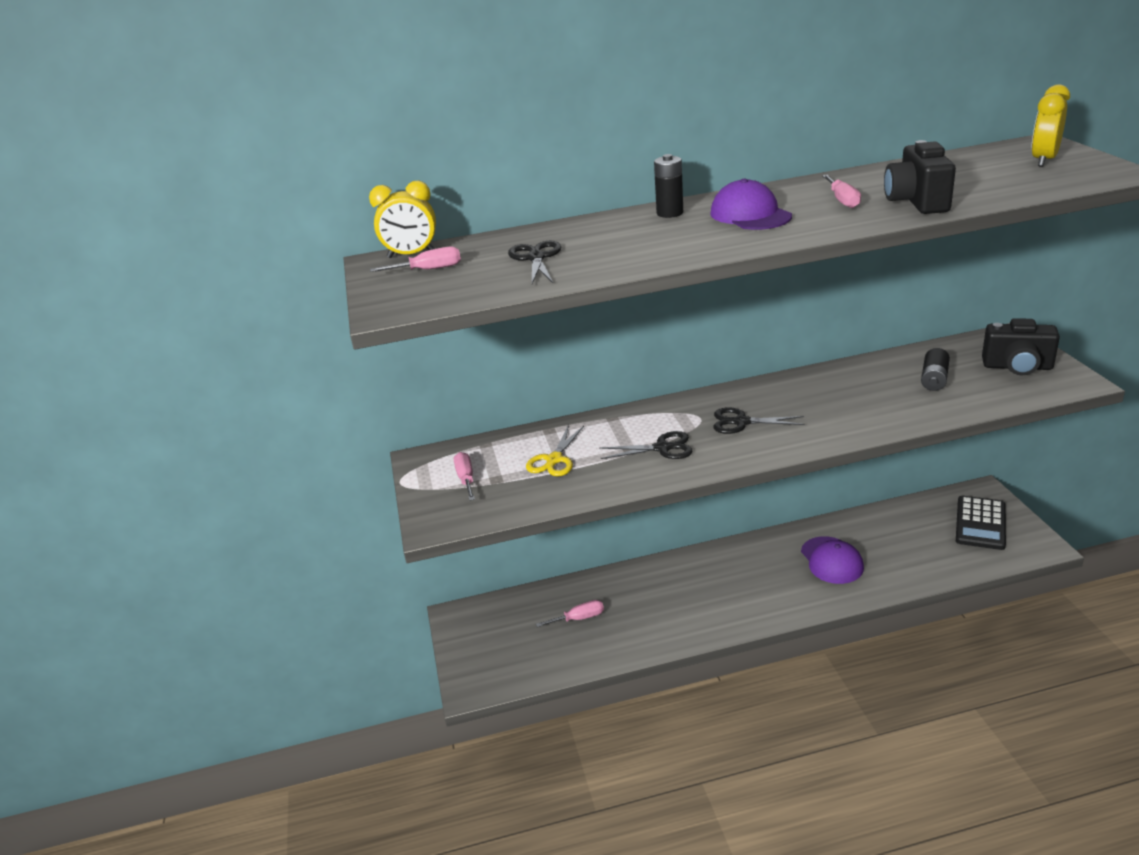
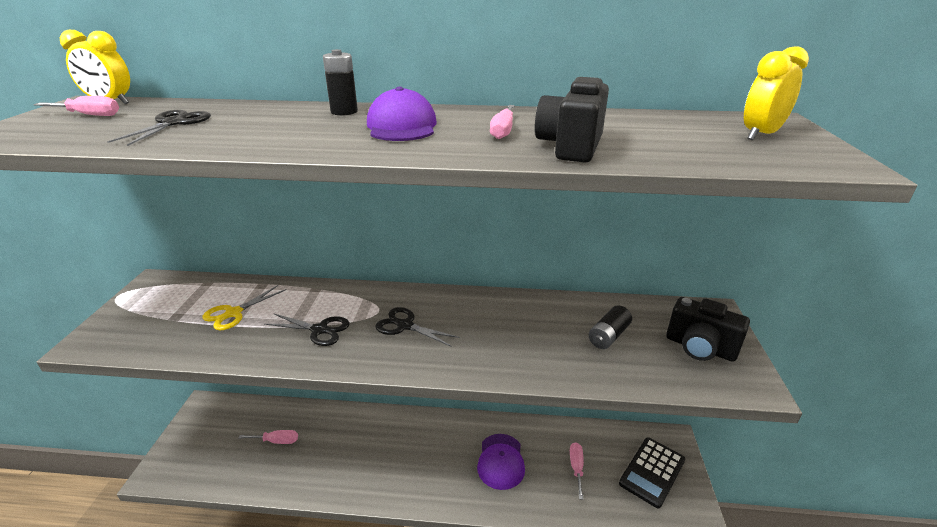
camera: 15 degrees right, 0 degrees up
(466, 479) = (158, 309): pink screwdriver -> pink screwdriver (576, 468)

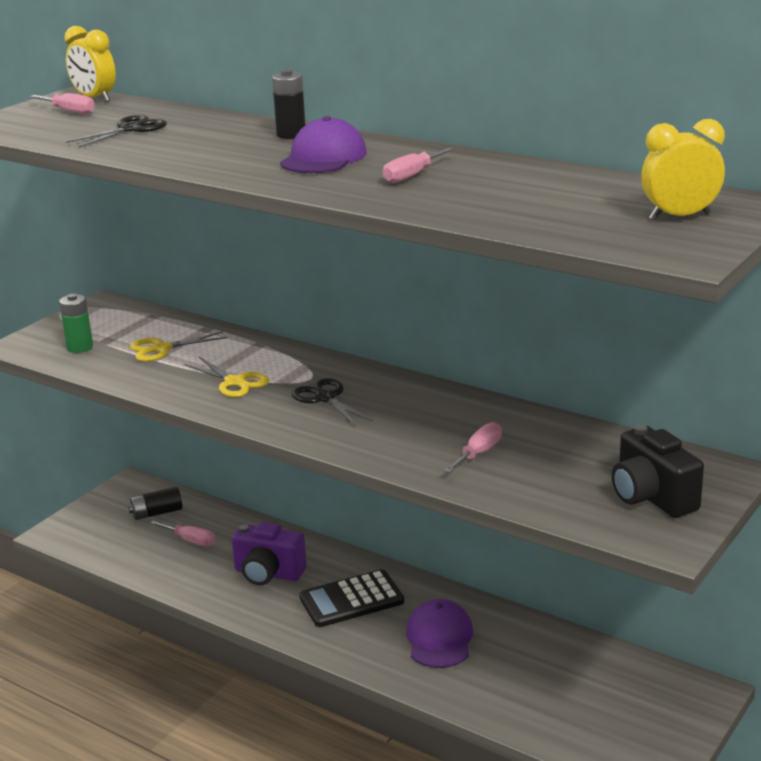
camera: 30 degrees right, 5 degrees down
(152, 330) = (80, 347): none -> green battery
(319, 330) = (234, 382): black scissors -> yellow scissors
(352, 450) = (268, 573): none -> purple camera
(501, 461) = (439, 638): purple cap -> purple cap turned 150 degrees clockwise
(571, 147) = (448, 200): black camera -> none
(576, 468) = (534, 675): pink screwdriver -> pink screwdriver (478, 453)
(608, 336) = (549, 460): black battery -> black battery (156, 513)
(652, 472) = (637, 712): black calculator -> black calculator (351, 600)

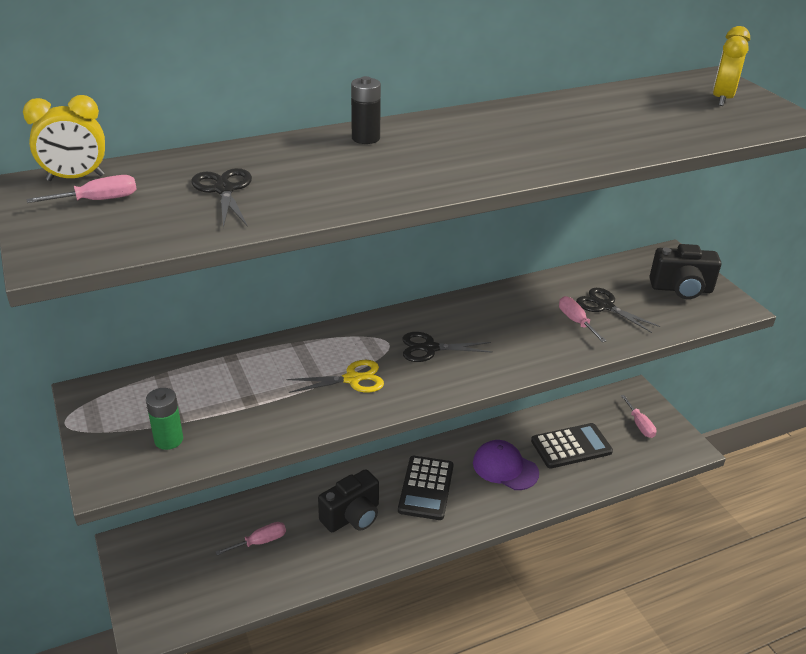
camera: 60 degrees left, 10 degrees up
(156, 513) = (195, 546): black battery -> none
(162, 349) = (239, 393): yellow scissors -> none
(268, 573) = (352, 516): purple camera -> black camera
(323, 158) = (450, 146): purple cap -> none
(412, 175) = (541, 134): pink screwdriver -> pink screwdriver (639, 425)
(532, 673) = (571, 446): none -> black calculator
(535, 461) = (605, 306): none -> black scissors

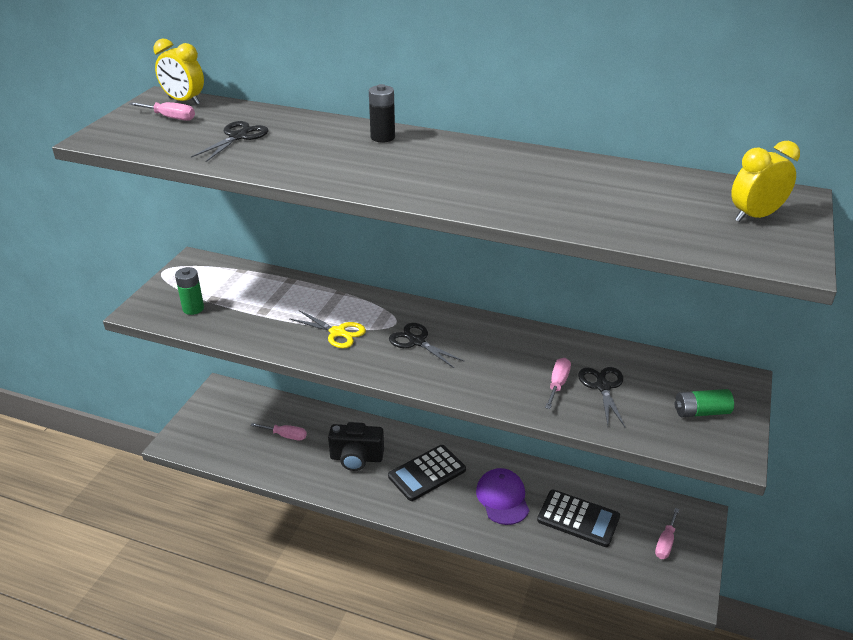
camera: 45 degrees right, 0 degrees up
(681, 289) = (701, 412): black camera -> green battery

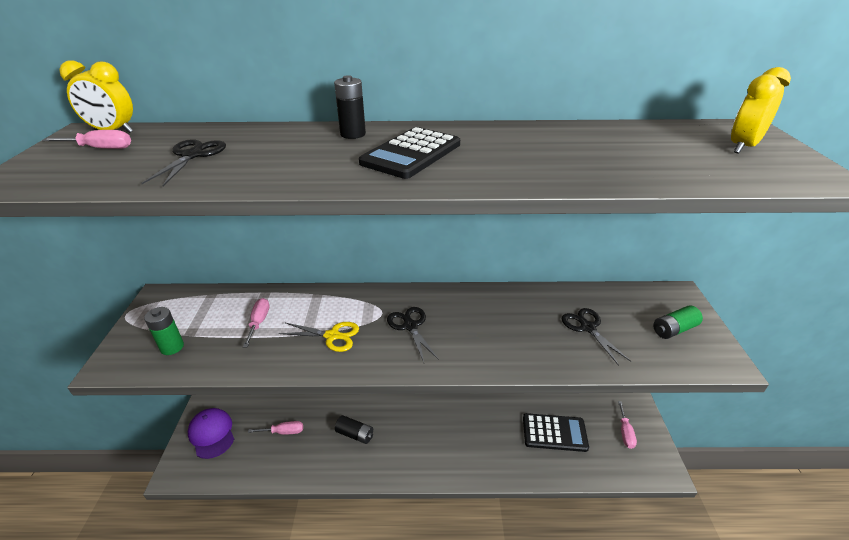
camera: 20 degrees left, 0 degrees up
(356, 458) = (355, 434): black camera -> black battery
(417, 342) = (410, 326): black scissors -> black scissors turned 45 degrees clockwise
(427, 473) = (420, 430): black calculator -> black calculator (411, 154)
(502, 498) = (490, 433): purple cap -> purple cap (212, 434)
(558, 384) = (551, 335): pink screwdriver -> pink screwdriver (259, 322)

